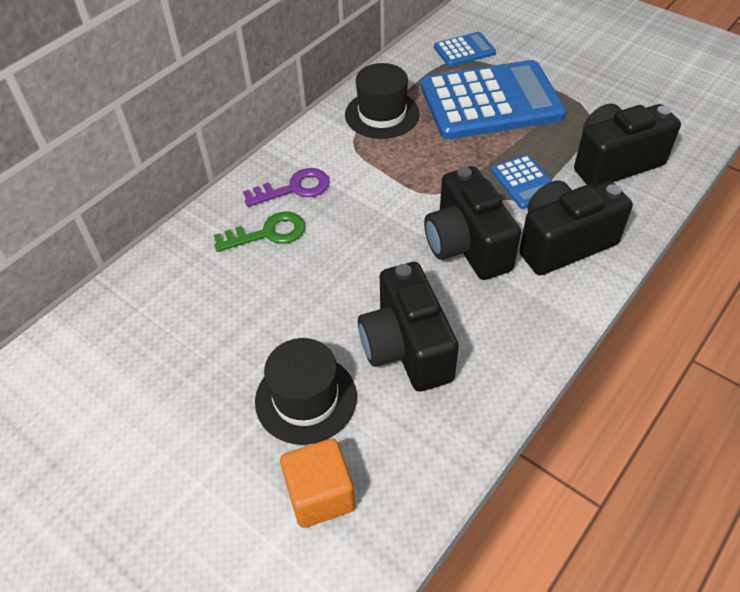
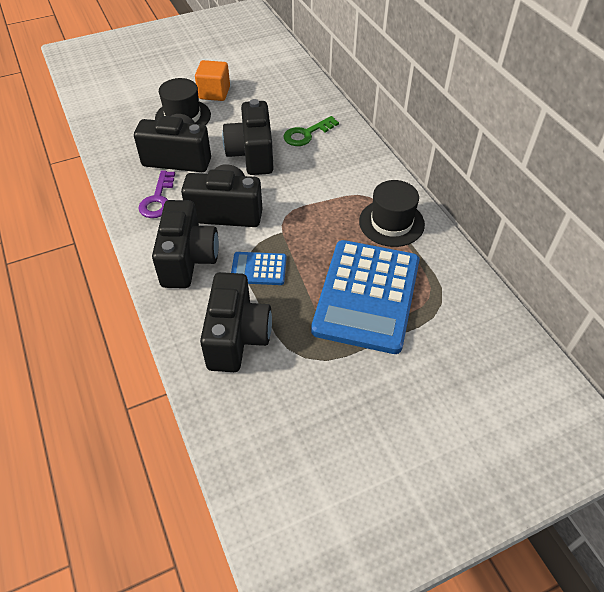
camera: 115 degrees right, 0 degrees up
(268, 233) = (306, 134): green key -> green key turned 45 degrees clockwise
(294, 188) = (338, 155): purple key -> purple key (158, 199)
(320, 495) = (132, 107): orange cube -> orange cube (214, 93)
(345, 270) = (252, 154): none -> black camera
(464, 50) = (456, 314): blue calculator -> none

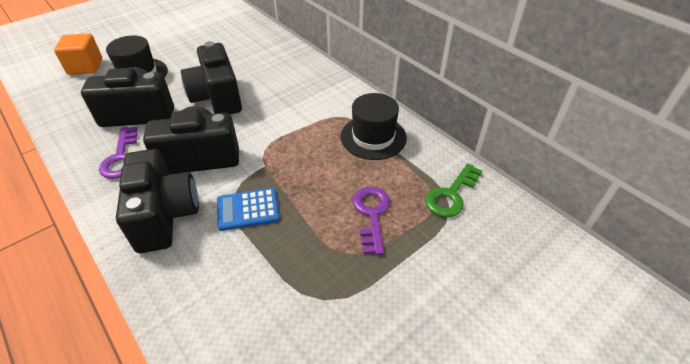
camera: 15 degrees left, 5 degrees down
(214, 93) = (168, 49): orange cube -> orange cube (85, 67)
(237, 337) = (239, 293): black camera -> none
(306, 134) = (268, 71): green key -> green key (451, 195)
(367, 296) = (371, 214): blue calculator -> purple key

